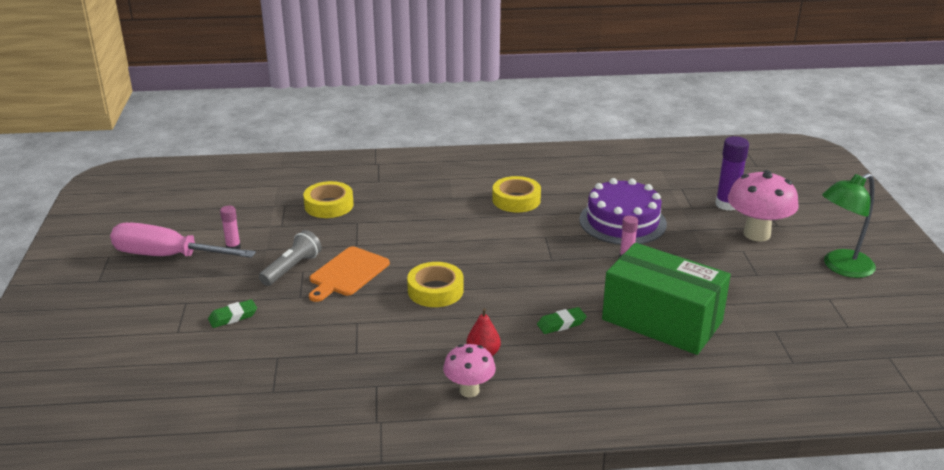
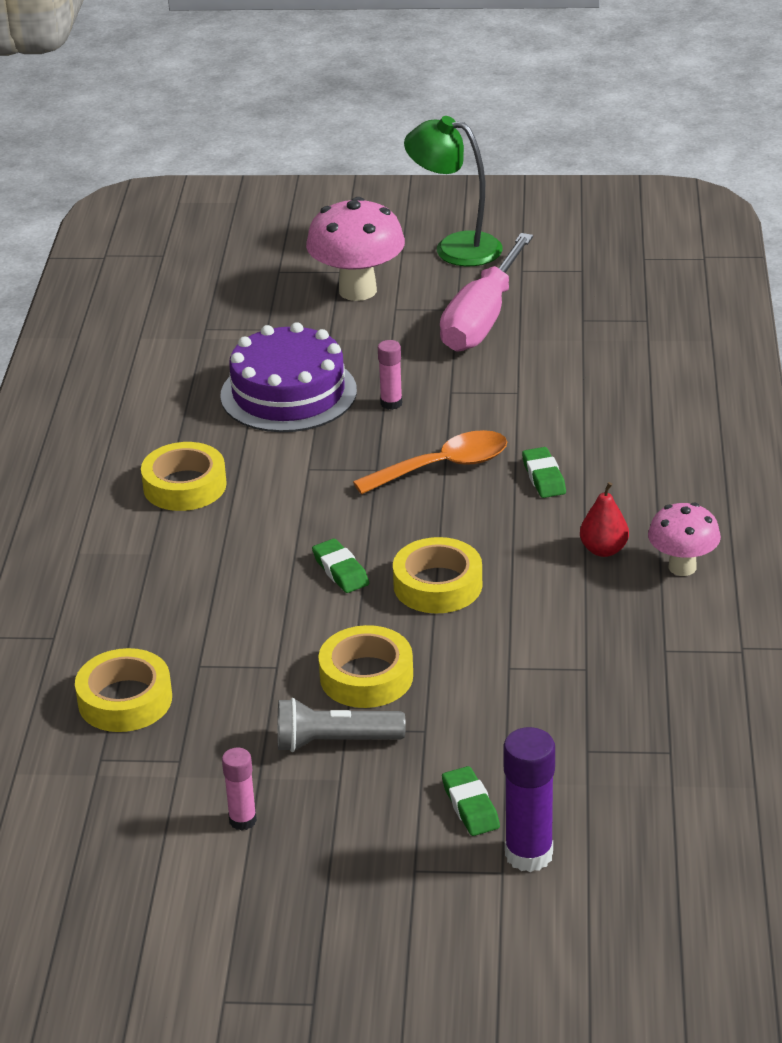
camera: 80 degrees left, 5 degrees up
(168, 256) = (249, 910): pink screwdriver -> pink screwdriver (482, 319)
(292, 268) = (334, 741): grey flashlight -> grey flashlight turned 45 degrees counterclockwise
(347, 273) = (366, 676): orange cutting board -> yellow tape
(445, 256) = (340, 571): none -> green eraser
(561, 283) = (443, 467): none -> orange spoon
(662, 320) = (549, 396): green box -> none
(726, 205) = (269, 299): purple glue stick -> purple glue stick (528, 854)
(841, 267) = (455, 247): green lamp -> green lamp turned 135 degrees clockwise

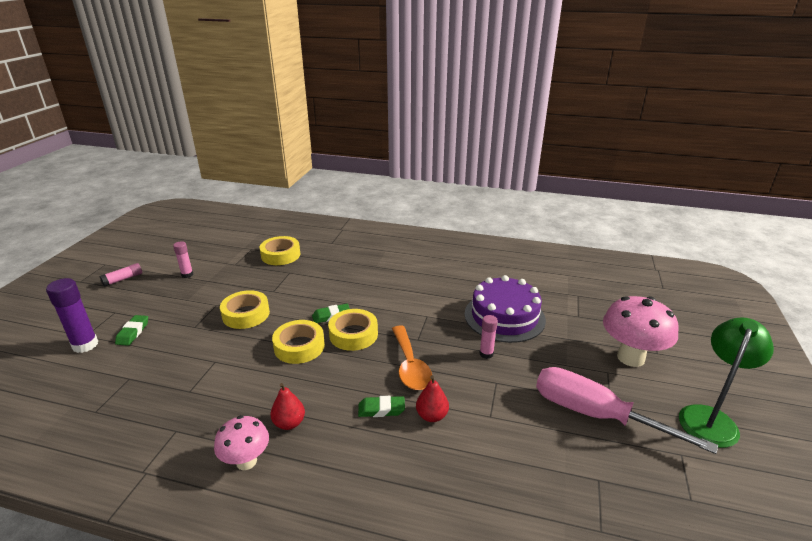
camera: 100 degrees right, 5 degrees down
(184, 486) = (425, 278): yellow tape -> yellow tape (353, 334)
(286, 924) = (123, 279): none -> pink glue stick
(334, 741) = (211, 301): grey flashlight -> none
(470, 806) = (133, 332): green eraser -> green eraser turned 75 degrees counterclockwise
(537, 435) = (432, 416): none -> red pear

